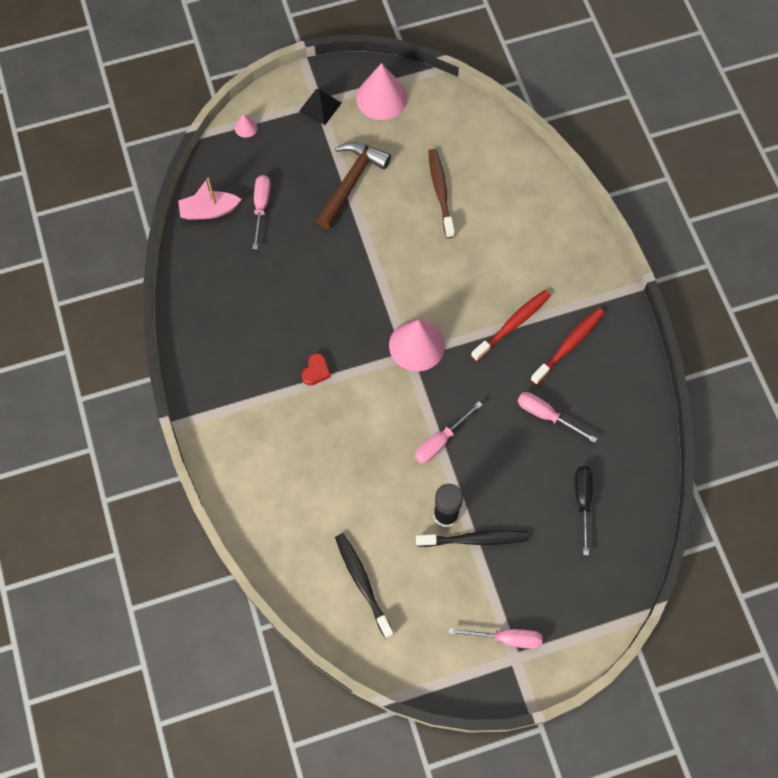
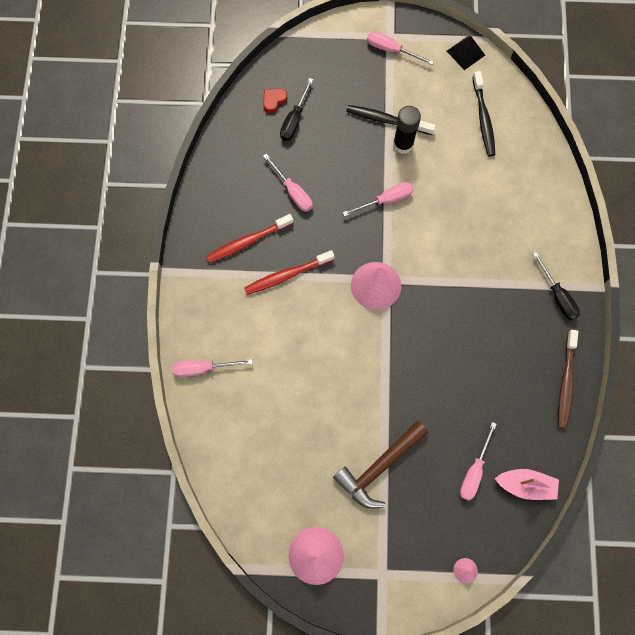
camera: 160 degrees left, 5 degrees up
(221, 399) = (557, 296): none -> black screwdriver
(316, 371) = (469, 292): red heart -> red heart (274, 101)
(320, 107) = (382, 568): black pyramid -> black pyramid (465, 53)
(440, 192) = (298, 425): brown toothbrush -> brown toothbrush (566, 382)
(553, 211) = (203, 368): none -> pink screwdriver

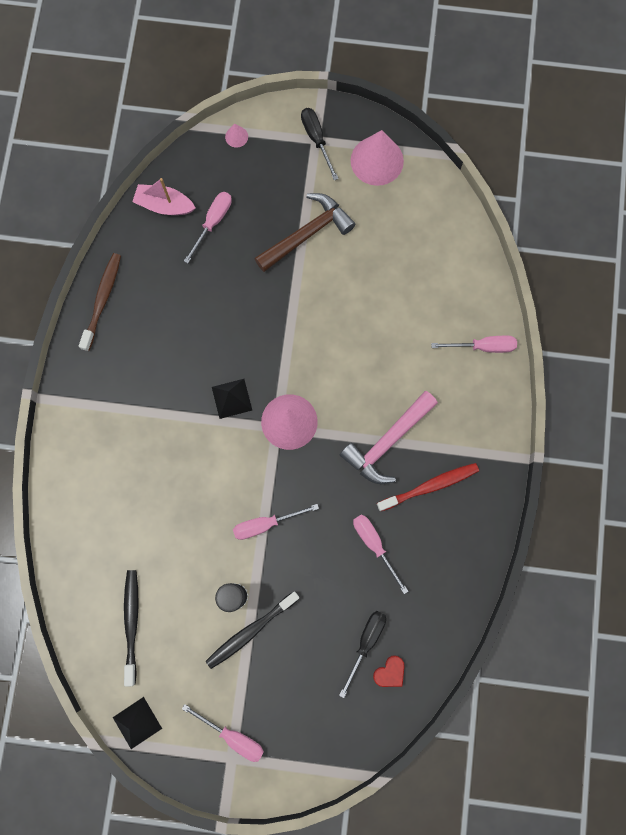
camera: 175 degrees left, 5 degrees up
(287, 275) = (387, 442): red toothbrush -> pink hammer
(387, 120) = (250, 631): black toothbrush -> black toothbrush turned 120 degrees clockwise
(430, 301) = (231, 398): none -> black pyramid
(557, 296) = (90, 392): black screwdriver -> black screwdriver (316, 139)

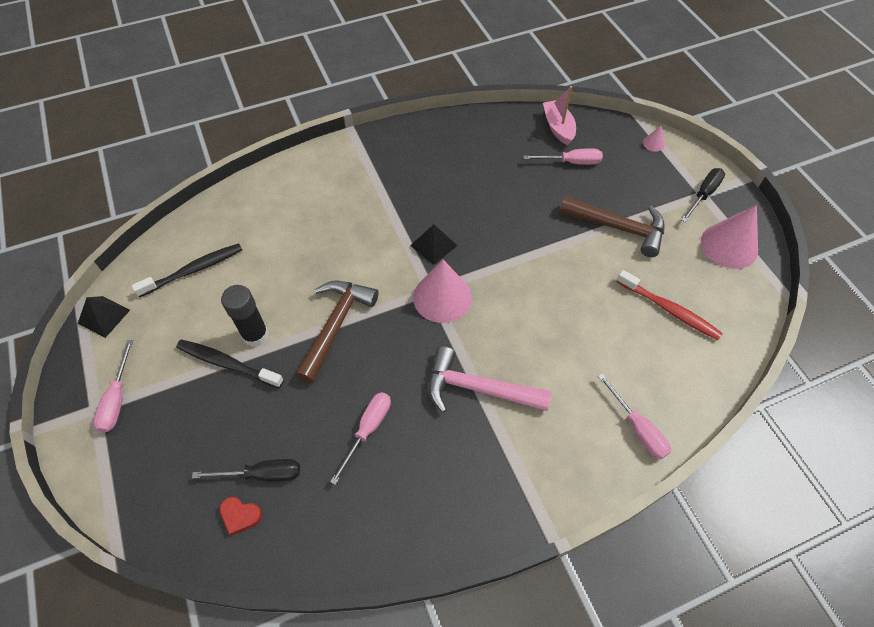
camera: 60 degrees right, 20 degrees down
(102, 300) = (453, 127): brown toothbrush -> none
(265, 524) = (336, 325): pink screwdriver -> brown hammer
(430, 486) = (459, 452): red toothbrush -> red toothbrush (669, 310)

